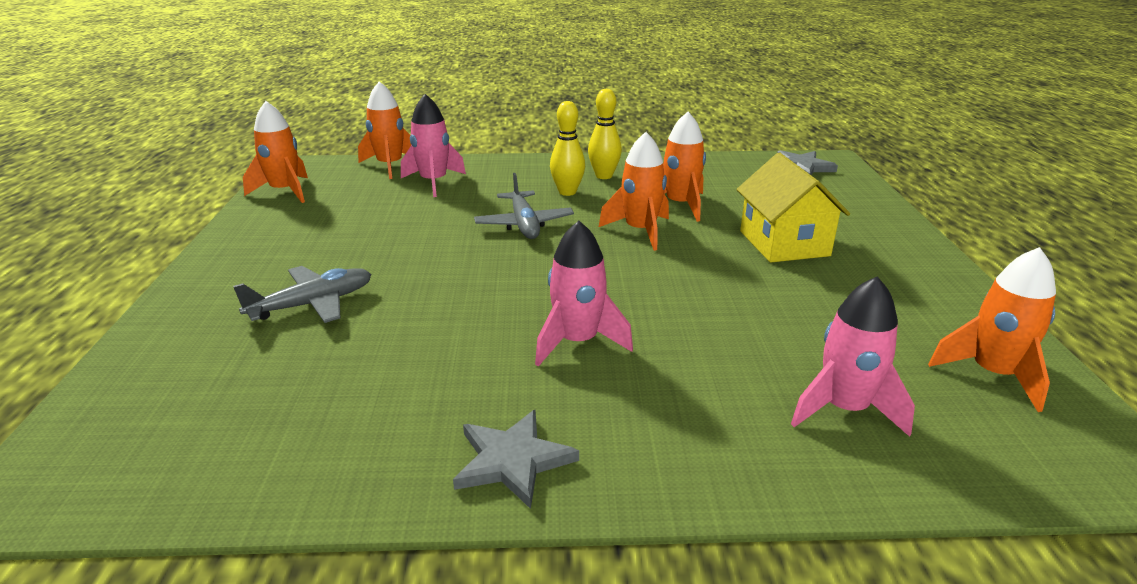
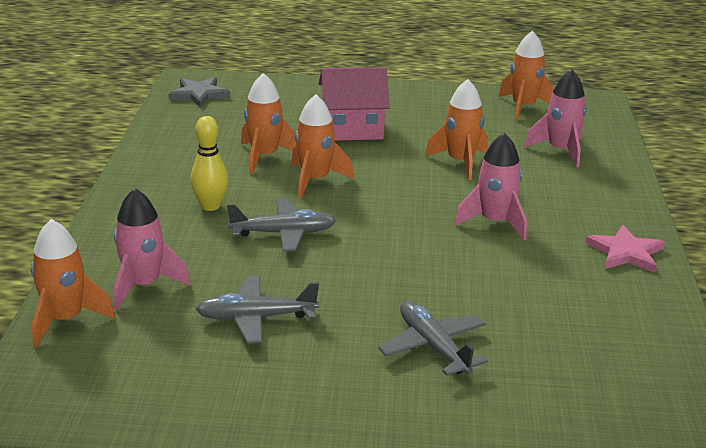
camera: 85 degrees left, 0 degrees up
(285, 191) = (121, 402): orange rocket -> orange rocket (460, 162)
(380, 224) = (256, 318): none -> grey plane
(512, 460) = (626, 252): grey star -> pink star
(604, 176) = (175, 183): yellow bowling pin -> none
(784, 243) = (352, 129): yellow house -> pink house

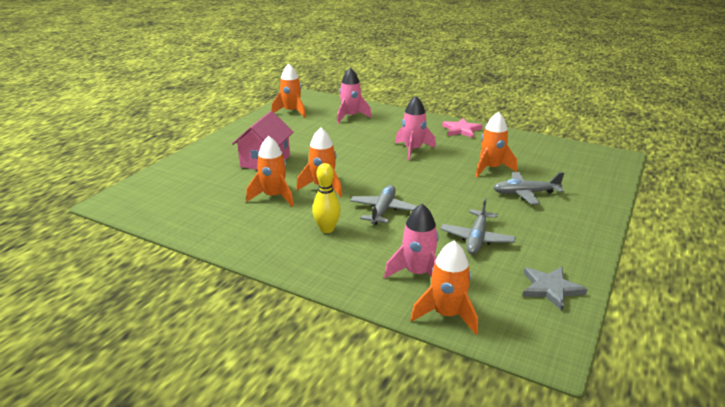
camera: 65 degrees left, 0 degrees up
(199, 94) = (142, 202): grey star -> grey star (550, 288)
(460, 162) = (340, 142): orange rocket -> orange rocket (491, 168)

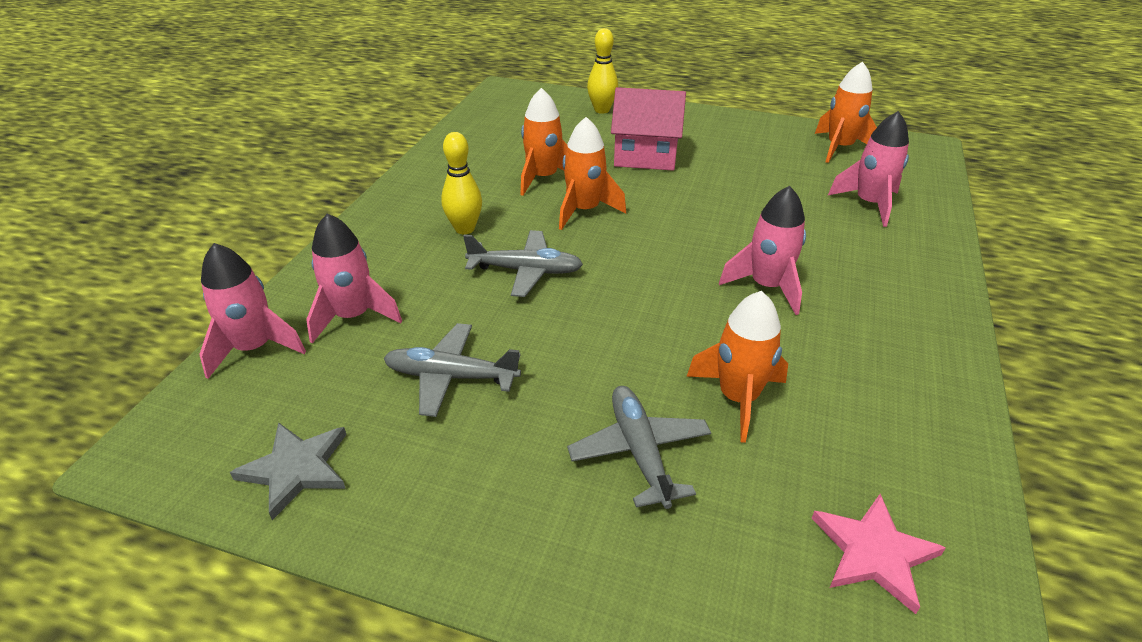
camera: 80 degrees right, 10 degrees up
(187, 167) = (602, 110): none -> yellow bowling pin
(446, 314) = (254, 348): orange rocket -> pink rocket
(461, 130) = (920, 349): pink star -> pink star (874, 553)

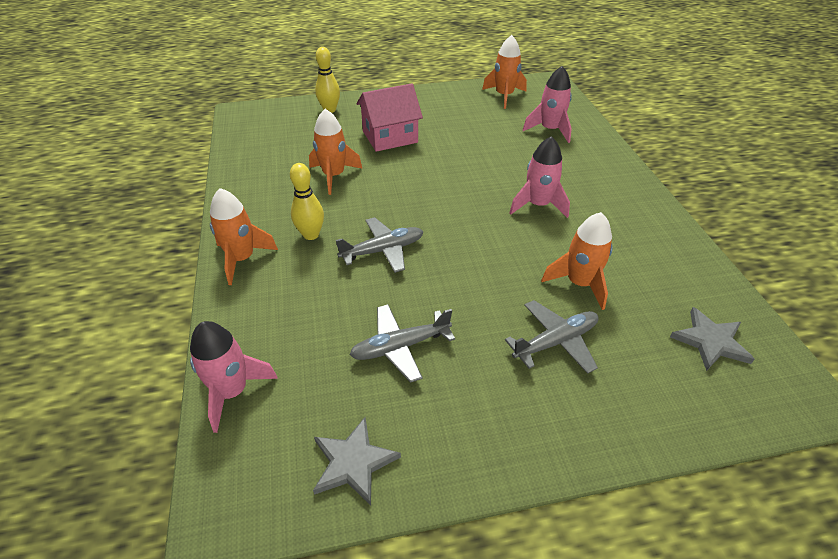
camera: 30 degrees left, 5 degrees up
(353, 316) = (288, 334): pink rocket -> none
(584, 210) = (384, 191): orange rocket -> orange rocket (242, 259)
(639, 452) = (555, 342): grey plane -> grey plane turned 105 degrees clockwise
(874, 553) = (710, 341): pink star -> grey star

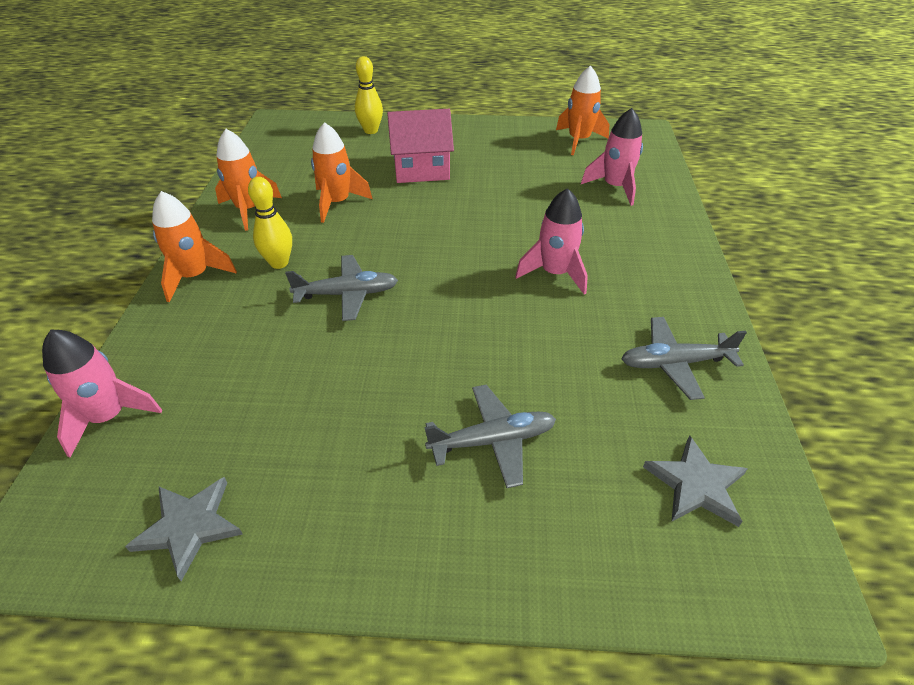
camera: 15 degrees right, 0 degrees up
(400, 347) = (309, 407): grey plane -> grey plane (675, 363)
(579, 283) = (558, 376): orange rocket -> orange rocket (249, 210)

